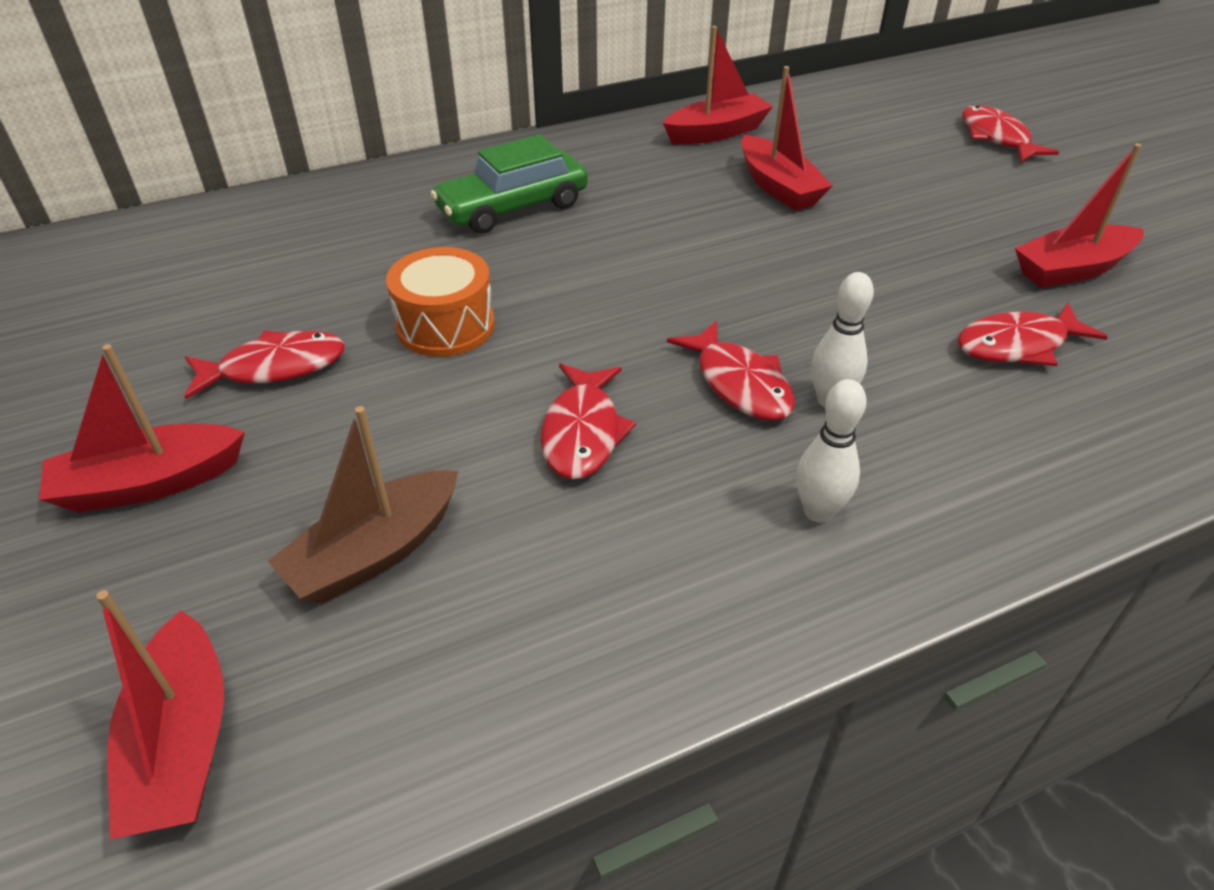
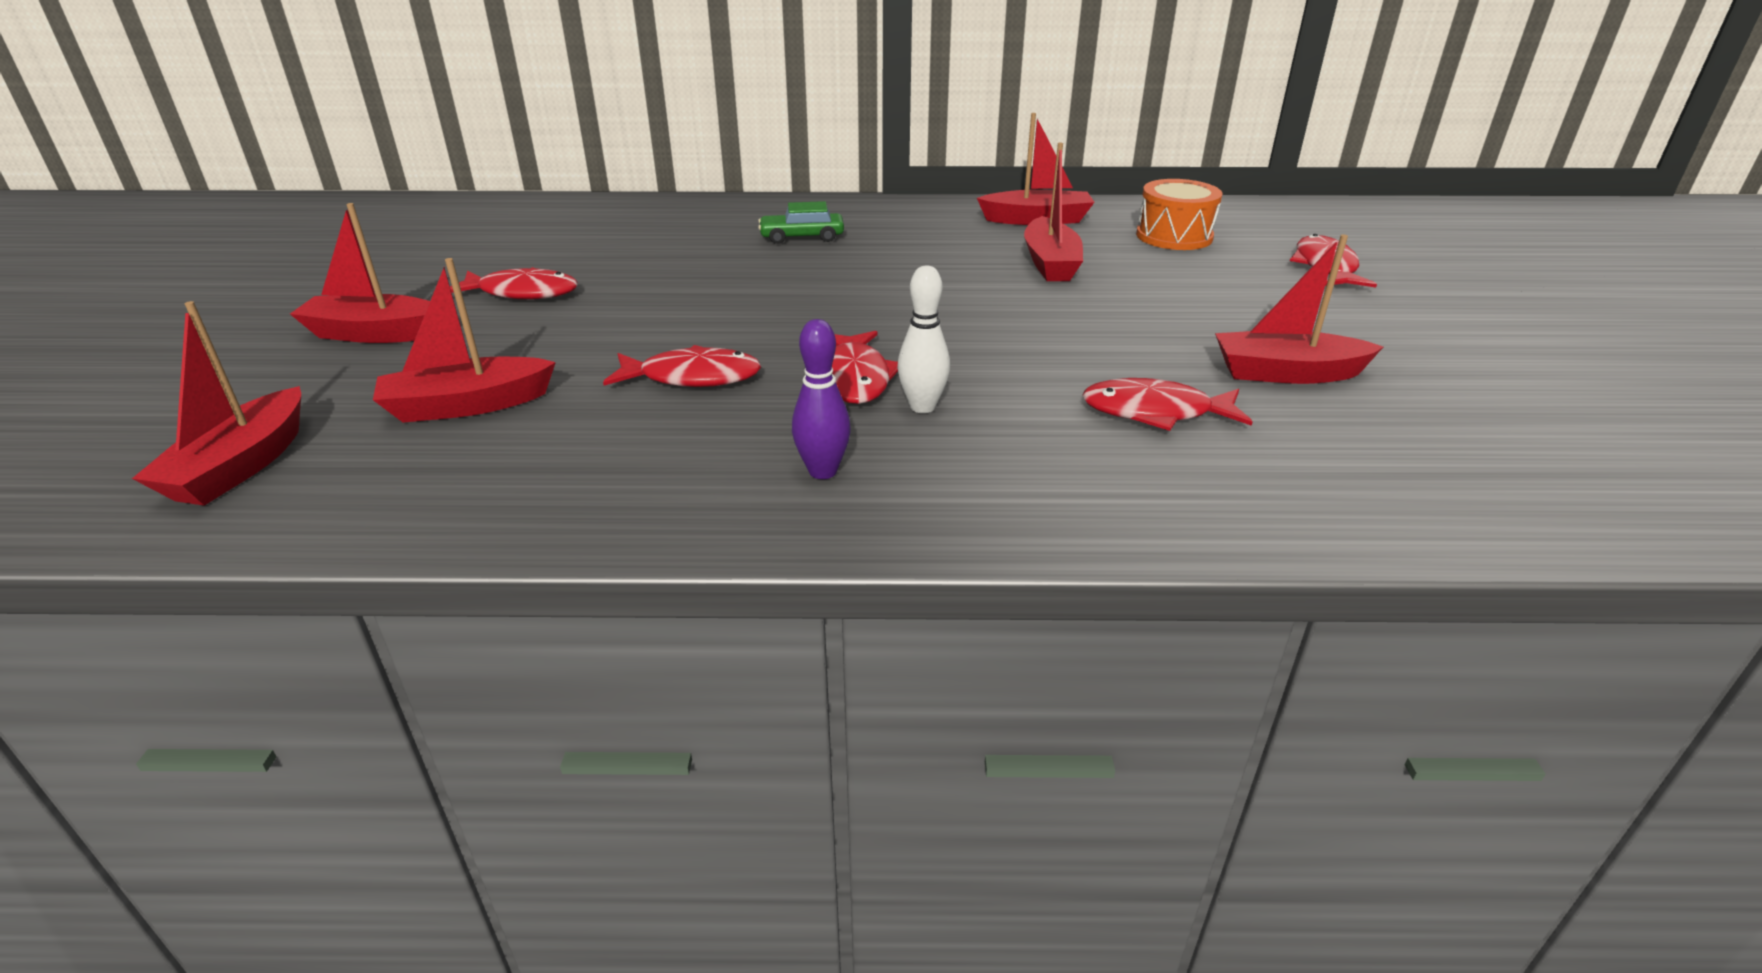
camera: 25 degrees right, 10 degrees down
(375, 553) = (467, 405): brown boat -> red boat
(445, 326) = (666, 295): orange drum -> orange drum (1174, 236)
(513, 207) = (802, 237): green car -> green car, size x0.61
(582, 432) = (692, 377): red fish -> red fish turned 120 degrees counterclockwise
(818, 511) = (823, 471): white bowling pin -> purple bowling pin

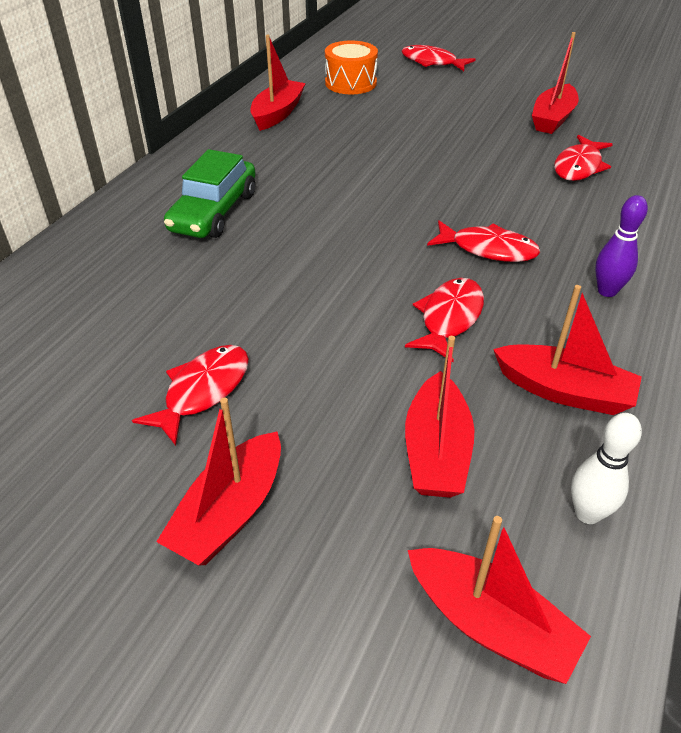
camera: 65 degrees left, 10 degrees up
(802, 237) = (214, 212): green car -> green car, size x1.63
(922, 407) = (540, 235): white bowling pin -> white bowling pin (587, 513)
(1050, 263) = (359, 132): red boat -> red boat (564, 391)

